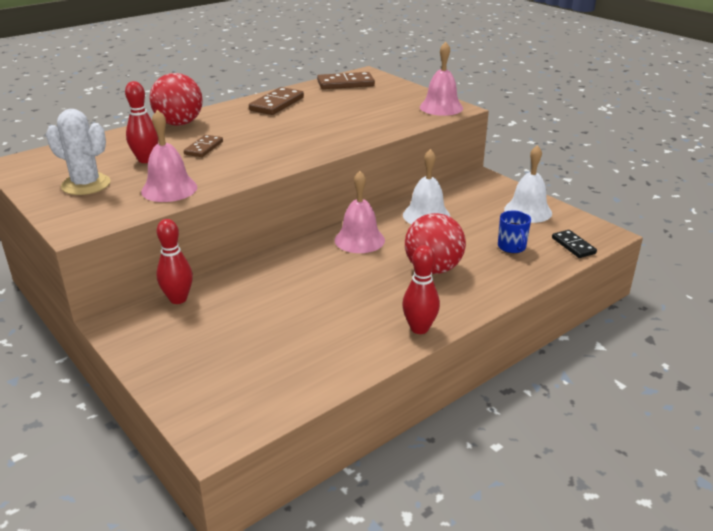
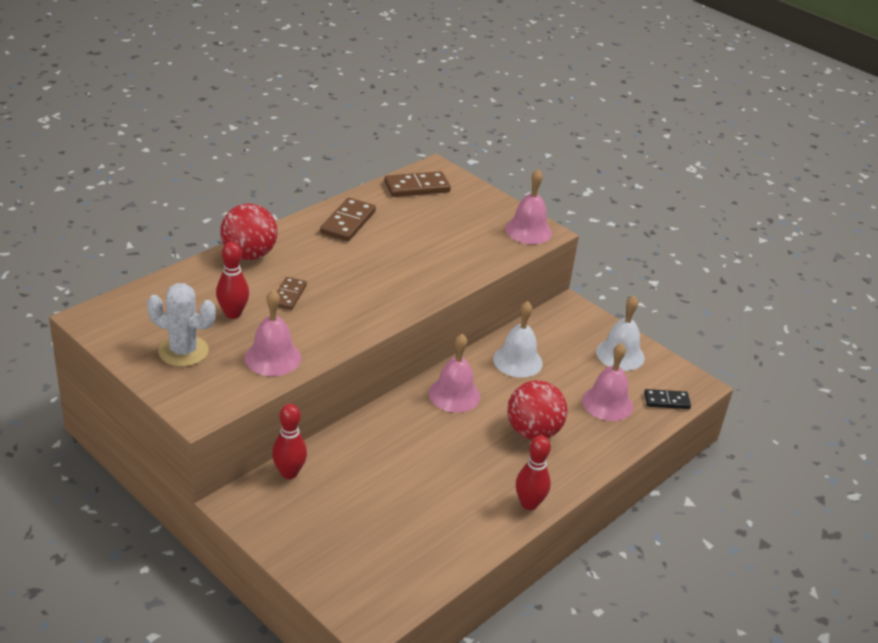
camera: 10 degrees left, 5 degrees up
(512, 247) = (607, 403): blue mug -> pink bell
(573, 246) = (666, 401): black domino -> black domino turned 60 degrees counterclockwise

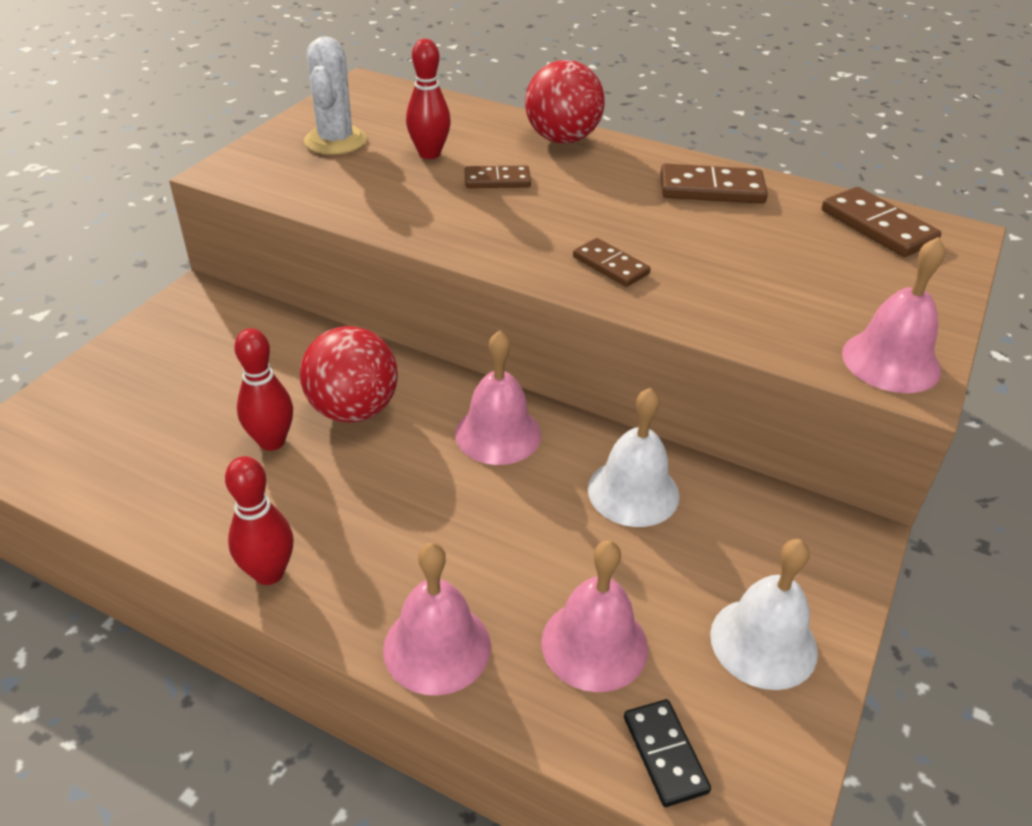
camera: 75 degrees right, 5 degrees up
(273, 357) = (355, 195): pink bell -> pink bell (437, 647)
(289, 473) = (262, 321): red bowling pin -> red bowling pin (272, 441)
(410, 282) = (610, 265): none -> brown domino
(533, 432) = (454, 546): red ball -> red ball (353, 410)

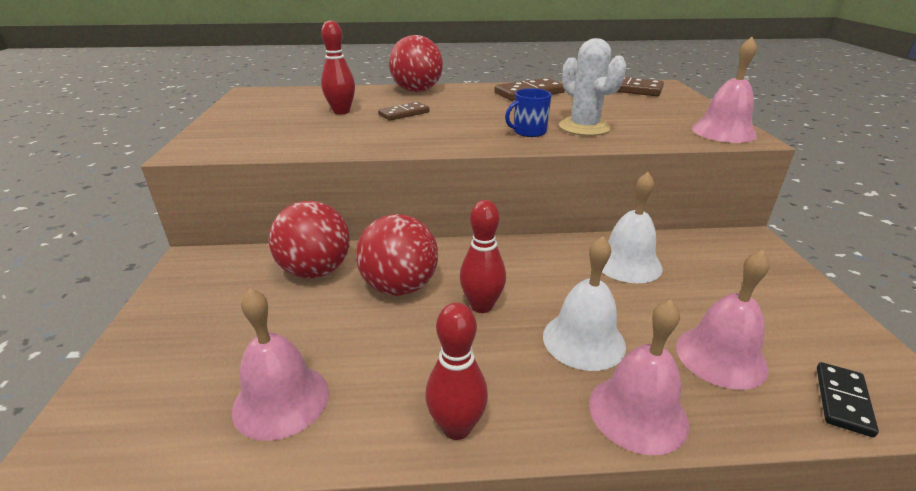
camera: 30 degrees left, 10 degrees down
(272, 441) = (357, 332): red bowling pin -> red bowling pin (481, 306)
(293, 355) = (316, 271): none -> red ball
(335, 141) = (264, 119): white cactus -> white cactus (584, 127)
(498, 434) = (513, 264): pink bell -> pink bell (281, 400)
(610, 265) = (529, 132): brown domino -> blue mug
(664, 754) = (842, 400): black domino -> black domino turned 75 degrees clockwise
(763, 642) = (792, 309): white bell -> white bell (583, 340)

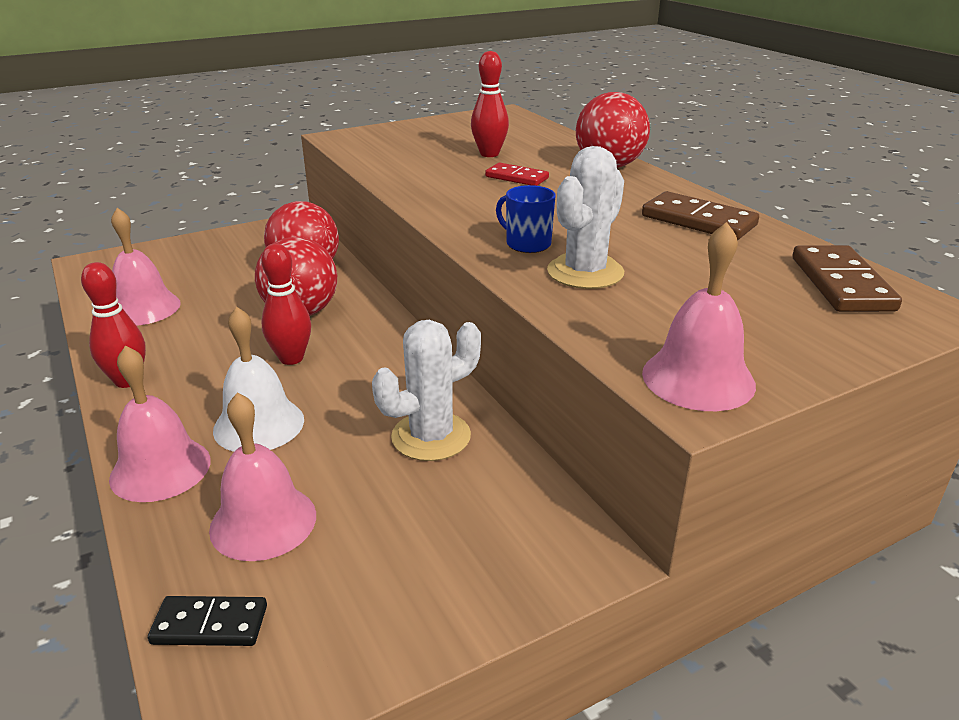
camera: 65 degrees right, 0 degrees up
(404, 113) = (517, 177): brown domino -> red domino
(627, 263) = (431, 436): white bell -> white cactus

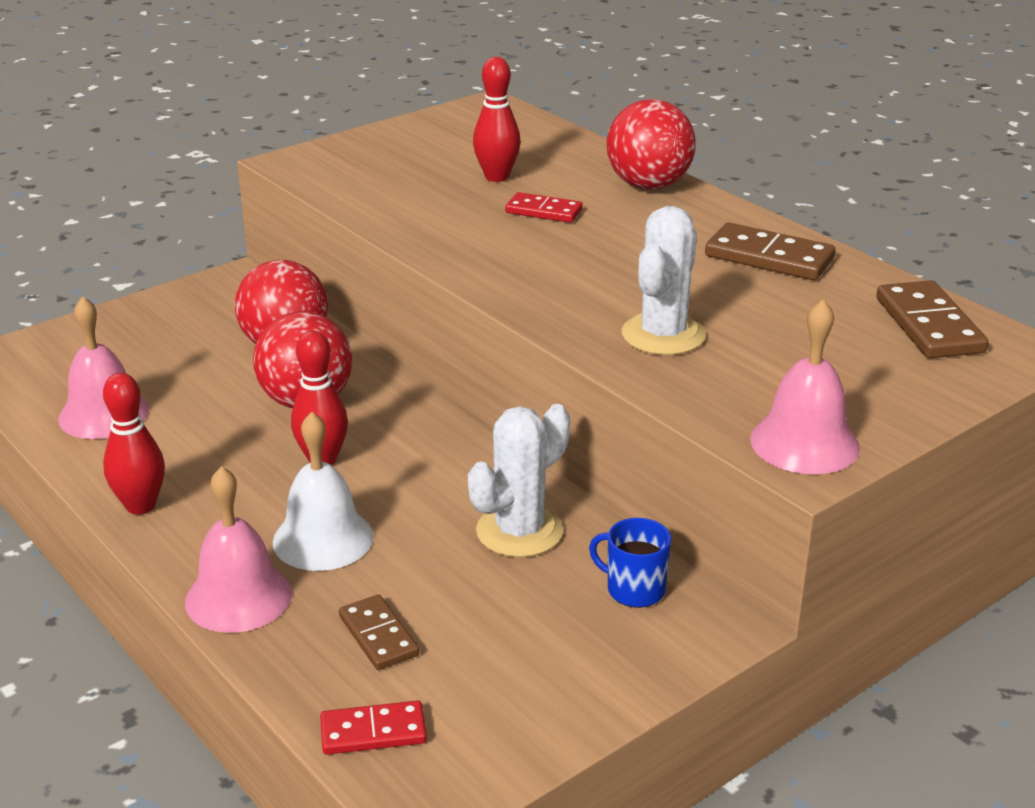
camera: 10 degrees left, 0 degrees up
(210, 624) = (373, 731): black domino -> red domino
(263, 522) = (378, 636): pink bell -> brown domino
(527, 244) = (588, 304): blue mug -> blue mug (634, 590)

